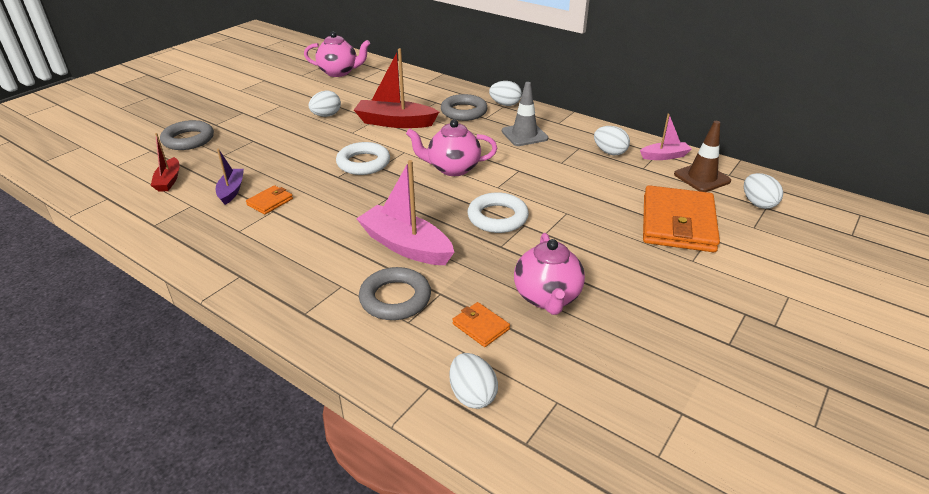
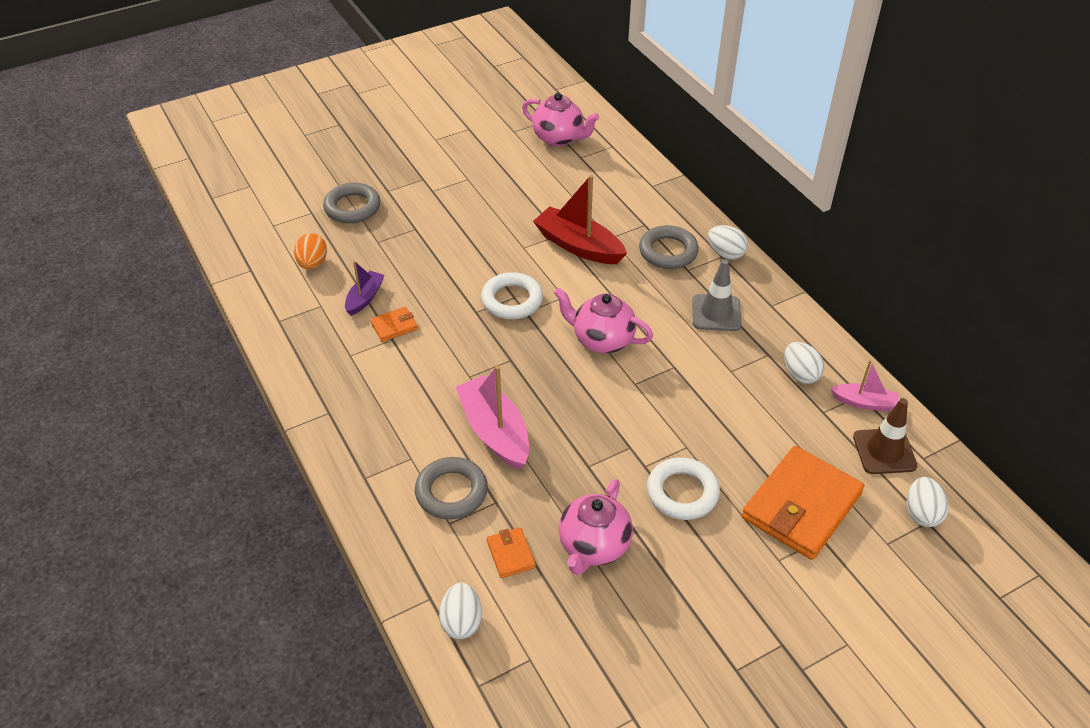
camera: 25 degrees right, 10 degrees up
(169, 180) = (312, 263): red boat -> orange egg
(326, 115) = (509, 211): white egg -> none
(497, 217) = (608, 427): white ring -> white ring (682, 492)

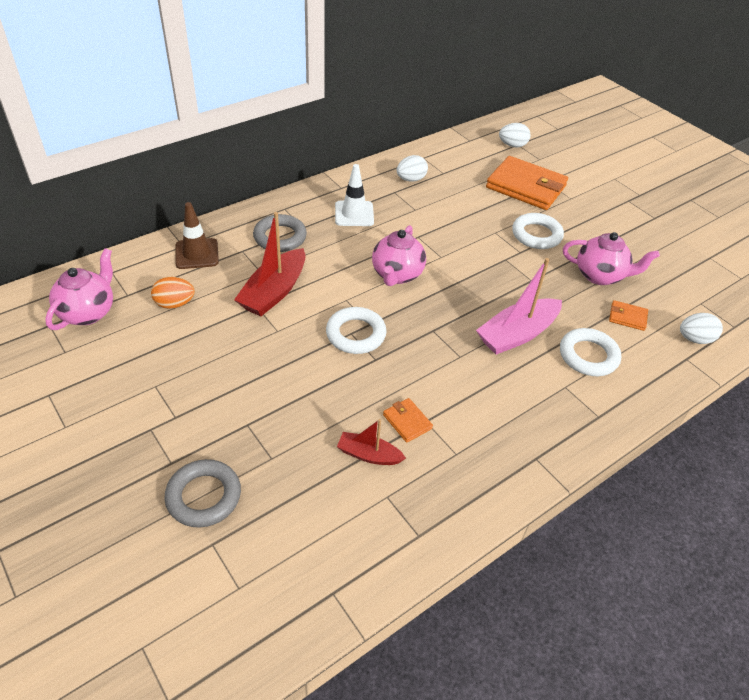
camera: 100 degrees left, 0 degrees up
(312, 263) = (315, 520): orange egg -> orange egg (175, 304)
(364, 298) = (369, 455): purple boat -> red boat
(451, 492) = (588, 356): grey ring -> white ring
(511, 554) = (627, 317): orange wallet -> orange wallet turned 45 degrees clockwise
(716, 313) = (354, 214): grey traffic cone -> white traffic cone
(725, 254) = (281, 206): white egg -> none
(864, 402) = (430, 156): pink boat -> none
(884, 451) = (469, 153): brown traffic cone -> brown traffic cone (197, 254)

